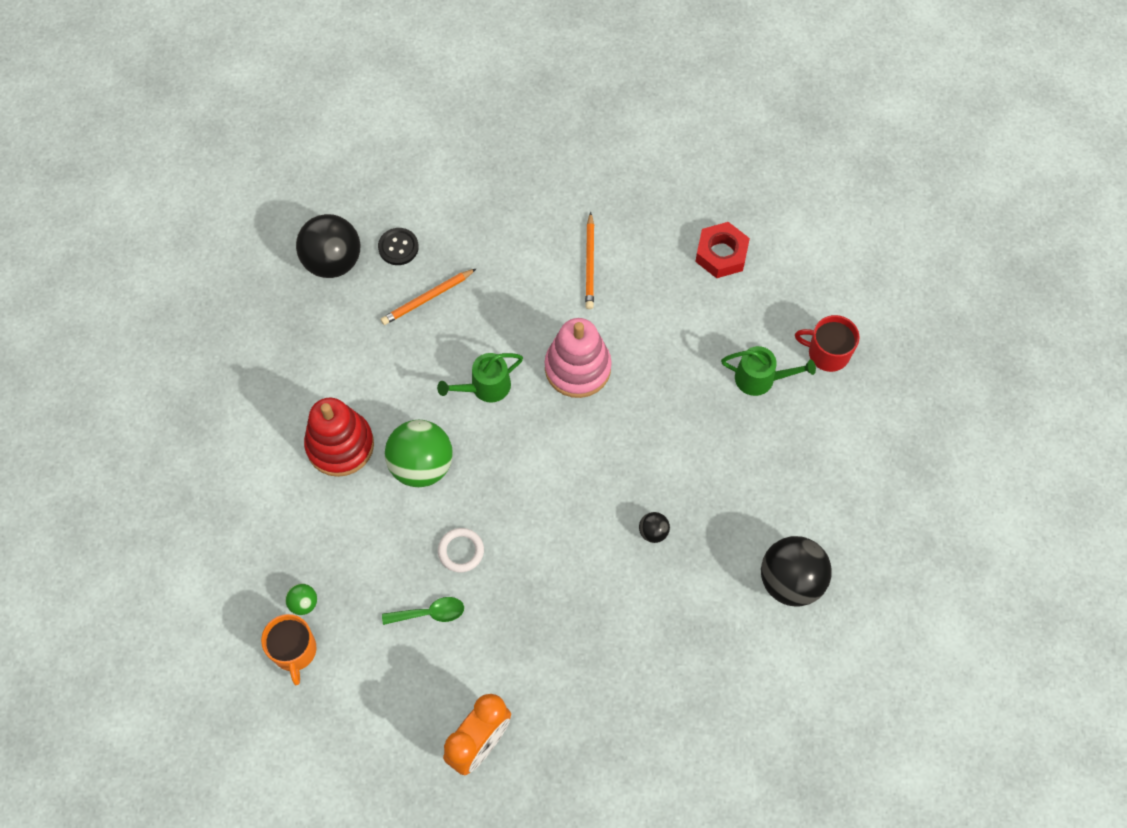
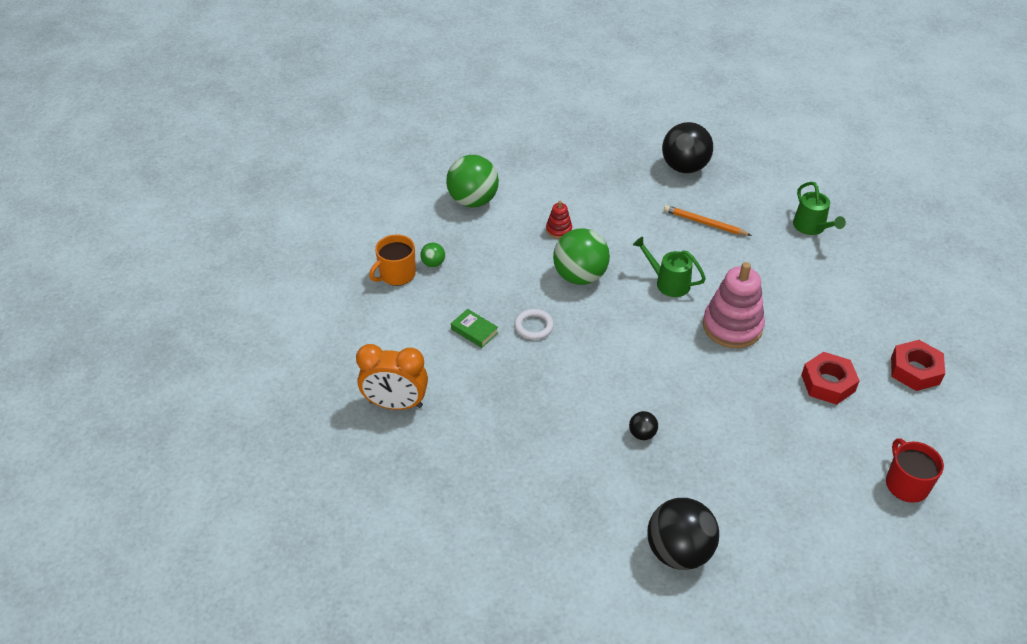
camera: 60 degrees right, 20 degrees down
(232, 507) = (473, 201): none -> green ball
(340, 445) = (559, 230): red stacking toy -> red stacking toy, size x0.48
(398, 247) = (726, 192): black button -> none
(430, 613) = (474, 331): green spoon -> green book
(590, 263) = (821, 295): orange pencil -> none
(692, 335) = (828, 383): none -> red nut
(760, 378) = (836, 446): green watering can -> green watering can (812, 227)

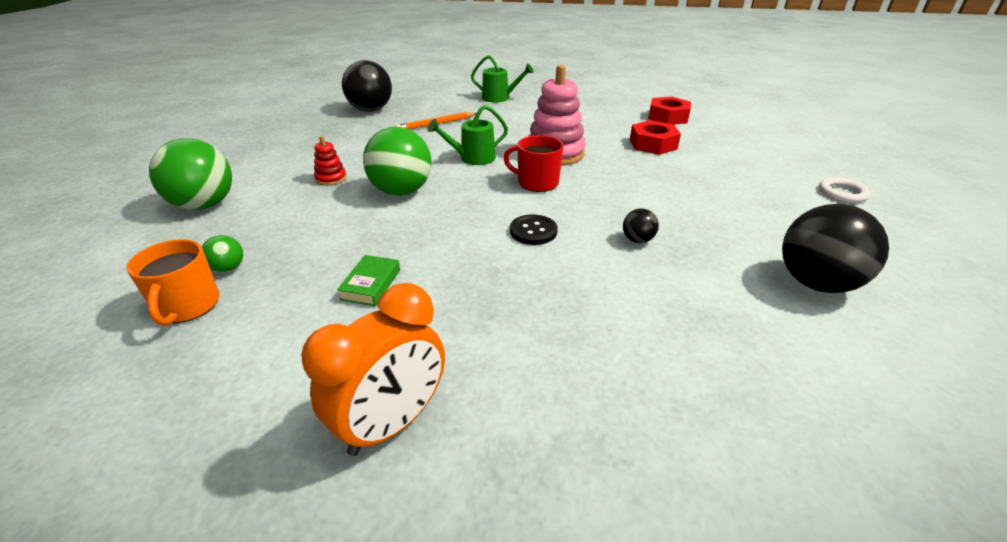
camera: 55 degrees left, 10 degrees down
(474, 331) = (371, 284): green book -> green book turned 60 degrees counterclockwise
(533, 326) = (423, 242): white ring -> white ring (842, 193)
(598, 373) = (533, 231): none -> black button
(906, 484) = (777, 155): red mug -> red mug (537, 183)

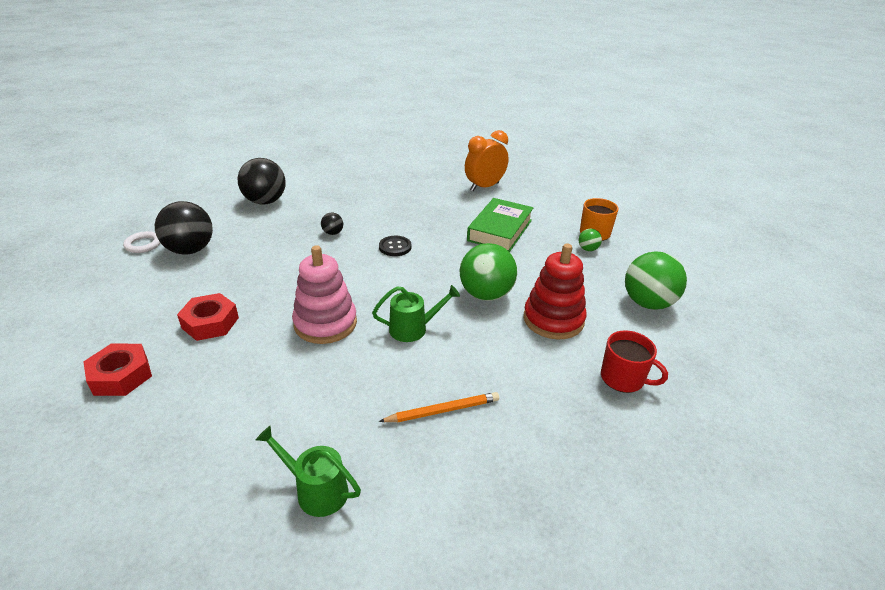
camera: 170 degrees left, 0 degrees up
(331, 178) = (553, 320): red stacking toy -> red stacking toy, size x2.09
(371, 110) = (545, 478): black ball -> black ball (190, 250)
(371, 284) = (500, 230): green book -> green book, size x2.08
(537, 183) = (367, 288): red mug -> red mug (623, 378)

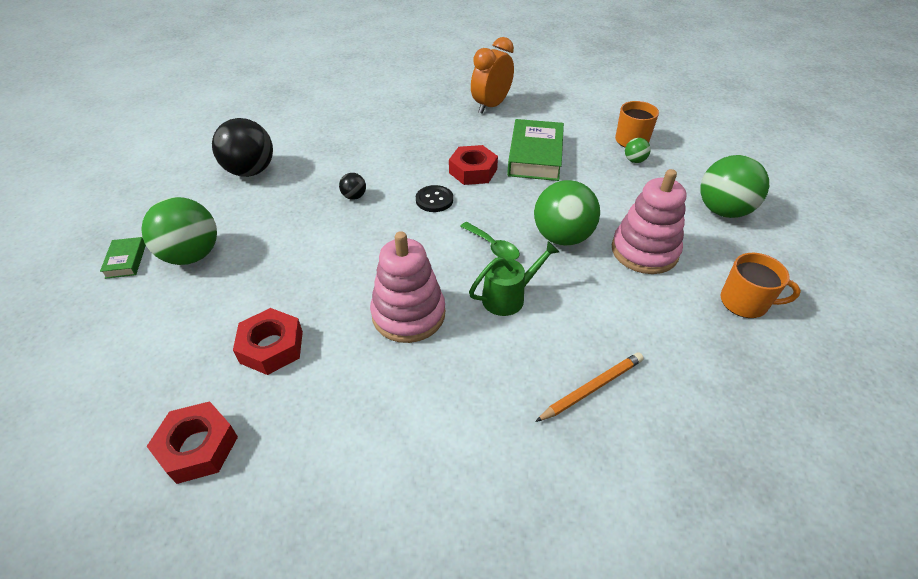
camera: 15 degrees left, 10 degrees up
(143, 244) = (126, 261): white ring -> green book
(190, 250) = (192, 255): black ball -> green ball
(316, 490) = (511, 526): green watering can -> none
(423, 290) = (493, 247): none -> green spoon
(439, 232) = (473, 171): none -> red nut
(553, 320) = (644, 251): red stacking toy -> pink stacking toy
(623, 378) = (744, 302): red mug -> orange mug

